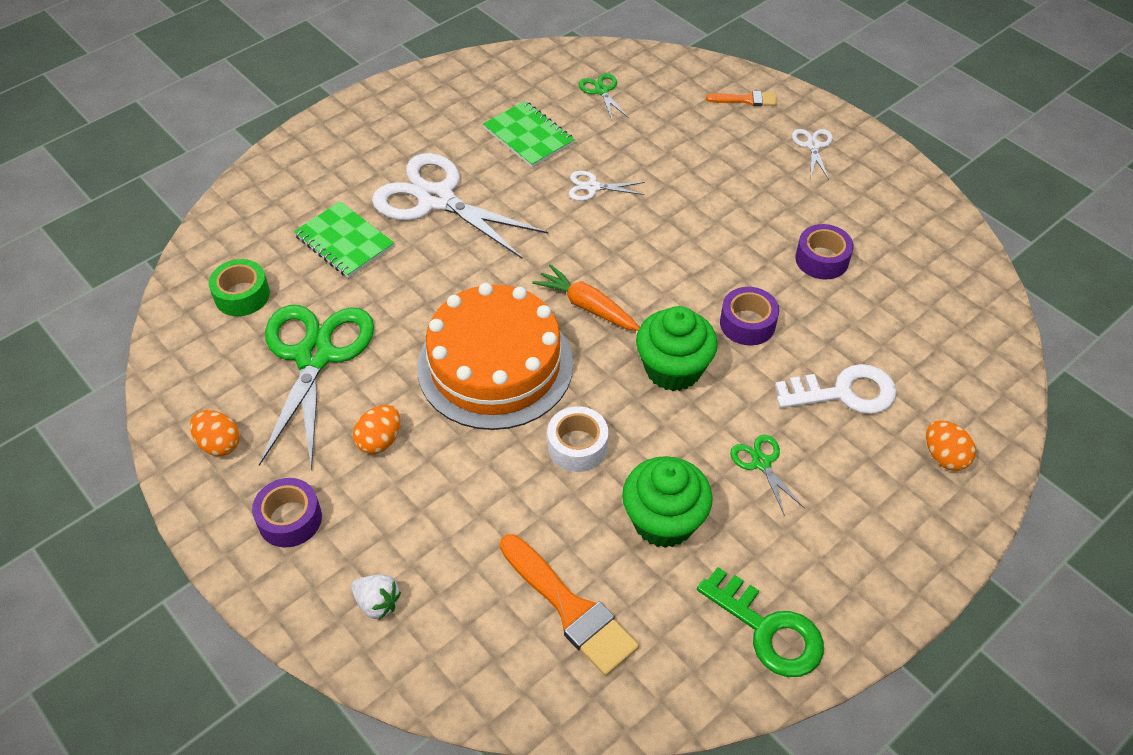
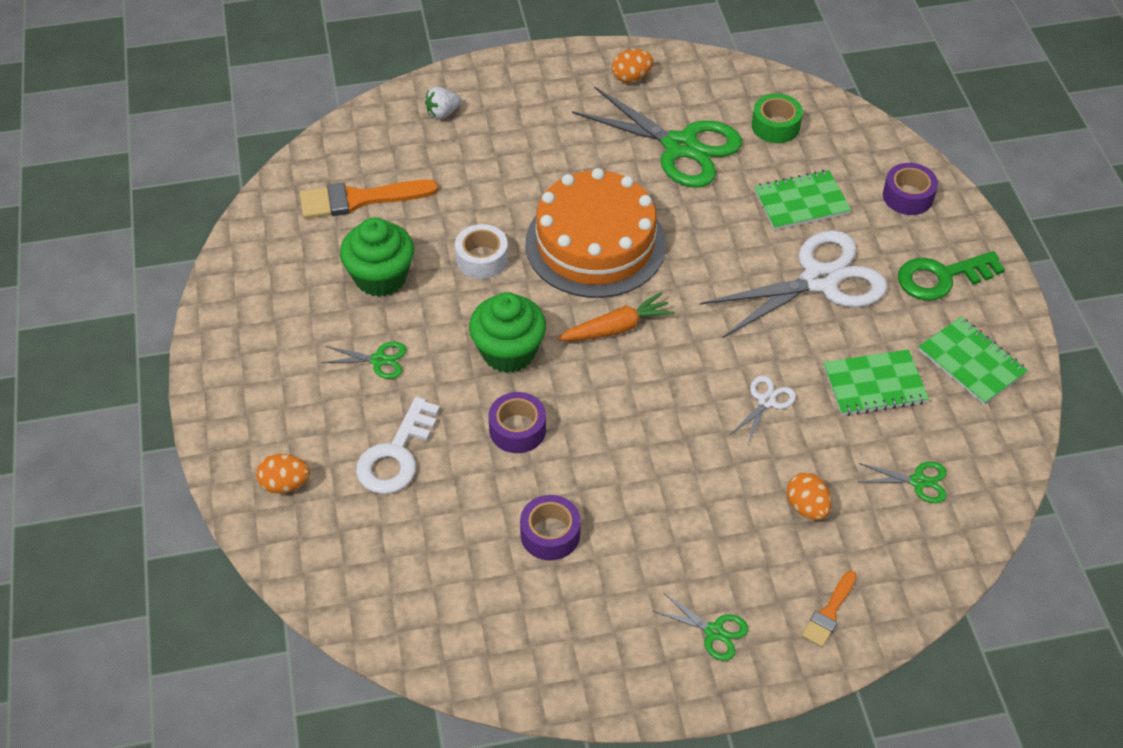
camera: 120 degrees right, 0 degrees up
(290, 519) = (540, 93): purple tape -> purple tape (908, 196)
(380, 440) = (572, 155): orange egg -> orange egg (806, 507)
(466, 95) = (971, 362): none -> green notebook
(768, 630) = (255, 291): green key -> green key (941, 277)
(813, 145) = (714, 632): white scissors -> green scissors

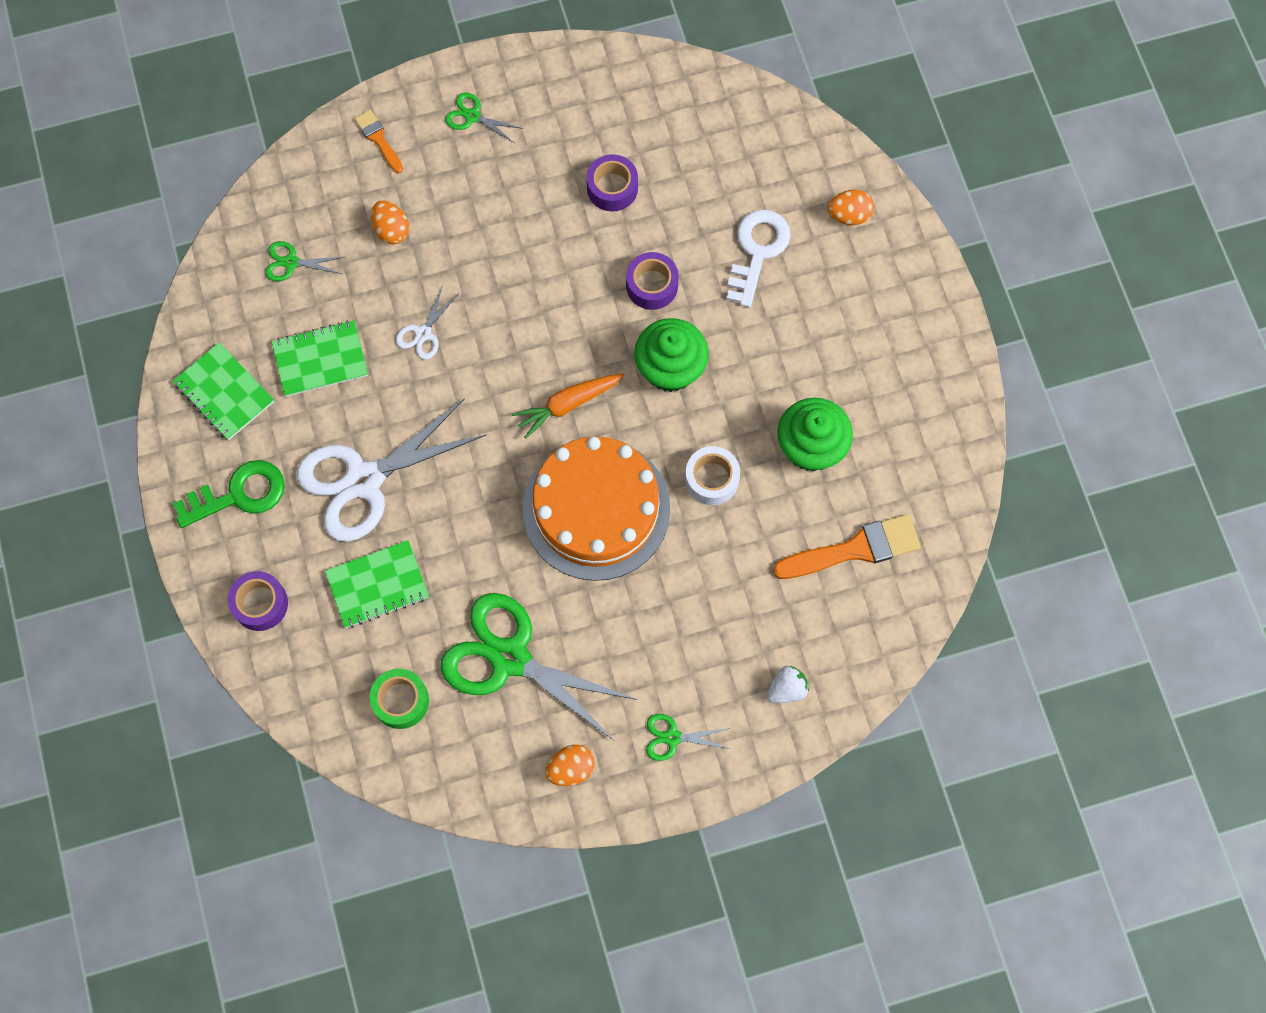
camera: 175 degrees right, 20 degrees up
(379, 360) = (792, 349): green scissors -> green scissors (672, 737)
(829, 612) = (378, 139): orange brush -> orange brush turned 60 degrees counterclockwise

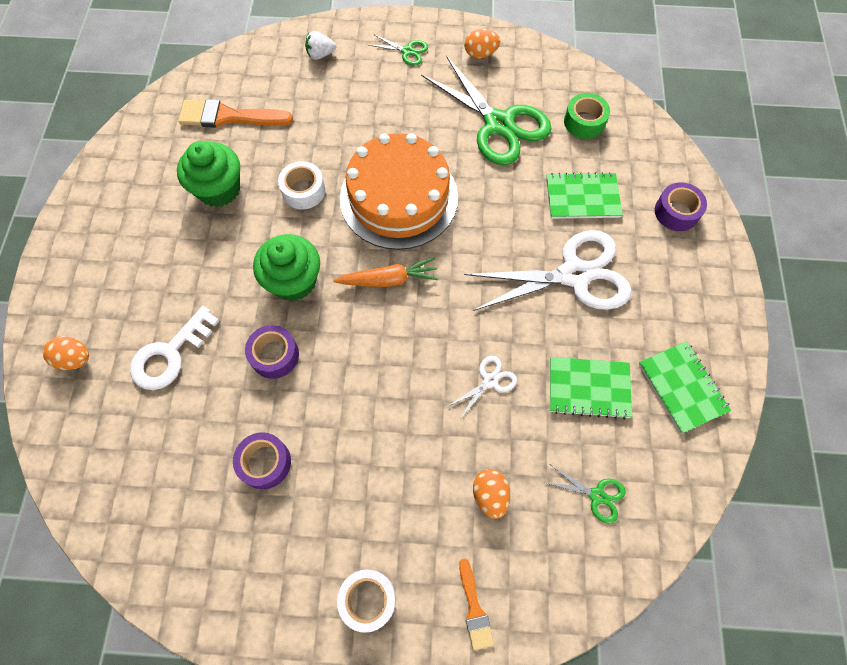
camera: 160 degrees left, 5 degrees down
(239, 494) = (681, 297): green key -> none
(472, 116) = (368, 599): green scissors -> white tape

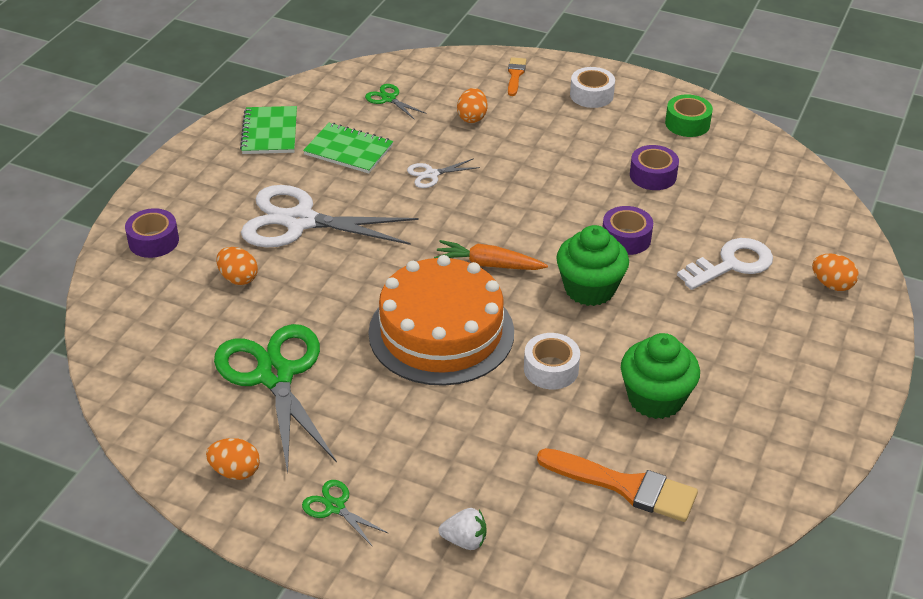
camera: 160 degrees left, 25 degrees down
(582, 197) = (238, 278): green notebook -> orange egg
(584, 122) = (171, 349): green tape -> green tape (687, 123)

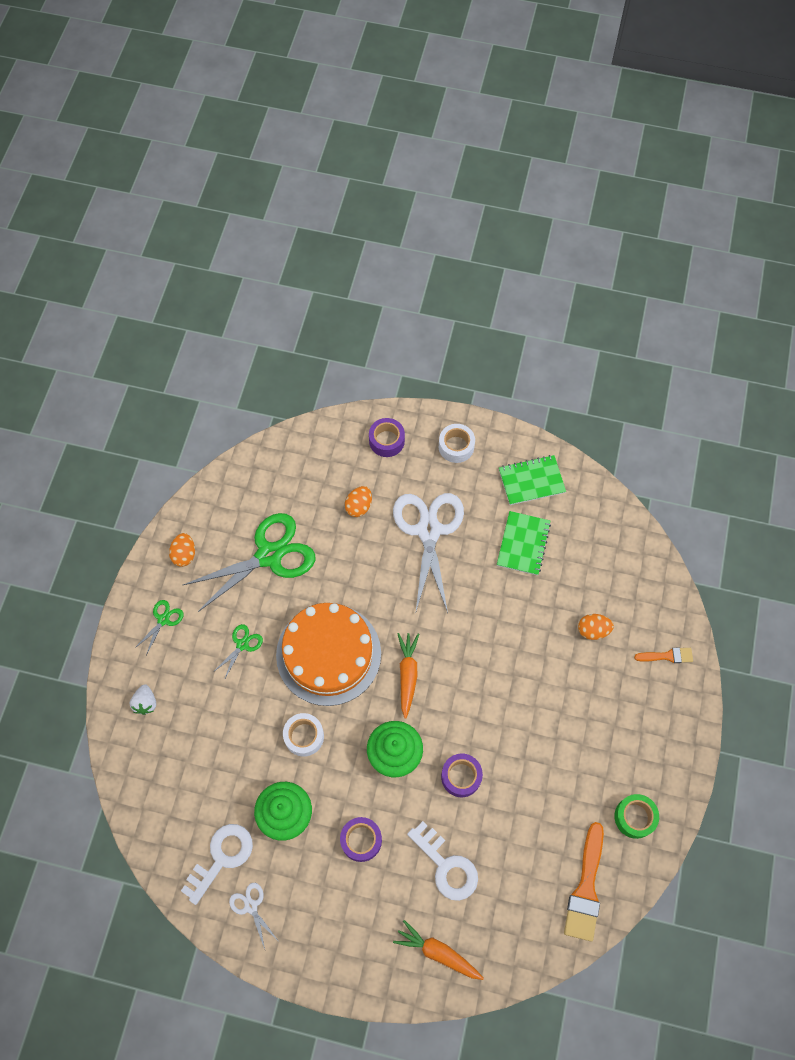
camera: 80 degrees right, 25 degrees up
(388, 99) = (601, 558): green scissors -> green scissors (242, 644)
(431, 174) = (507, 612): white scissors -> white scissors (251, 906)
(591, 95) = (655, 727): white tape -> white tape (456, 446)
(625, 486) = (202, 800): orange brush -> orange brush (586, 888)
(653, 175) = (549, 792): purple tape -> purple tape (361, 840)
(708, 472) = (222, 857): none -> white key
(832, 284) = (438, 952): orange egg -> orange carrot

